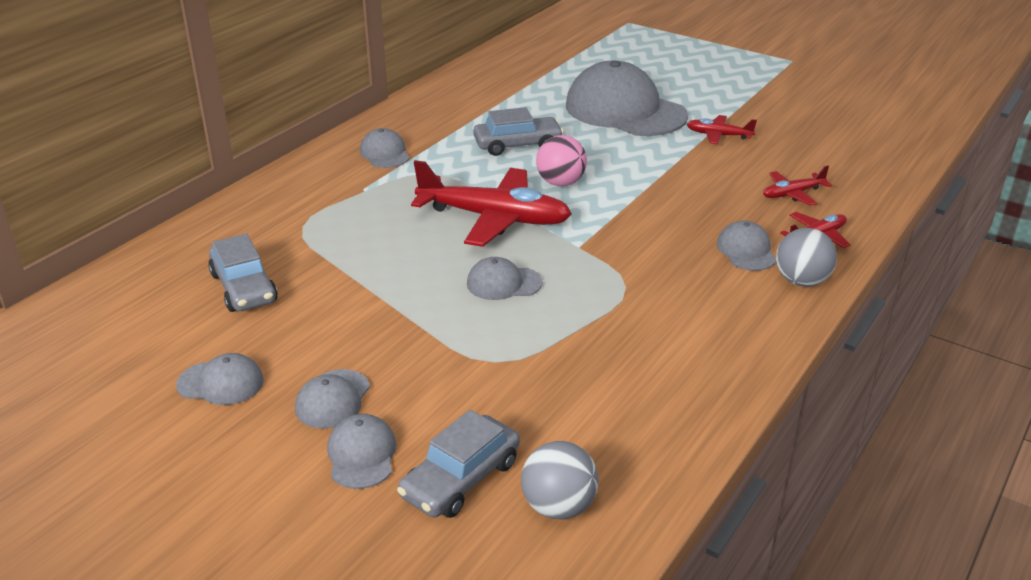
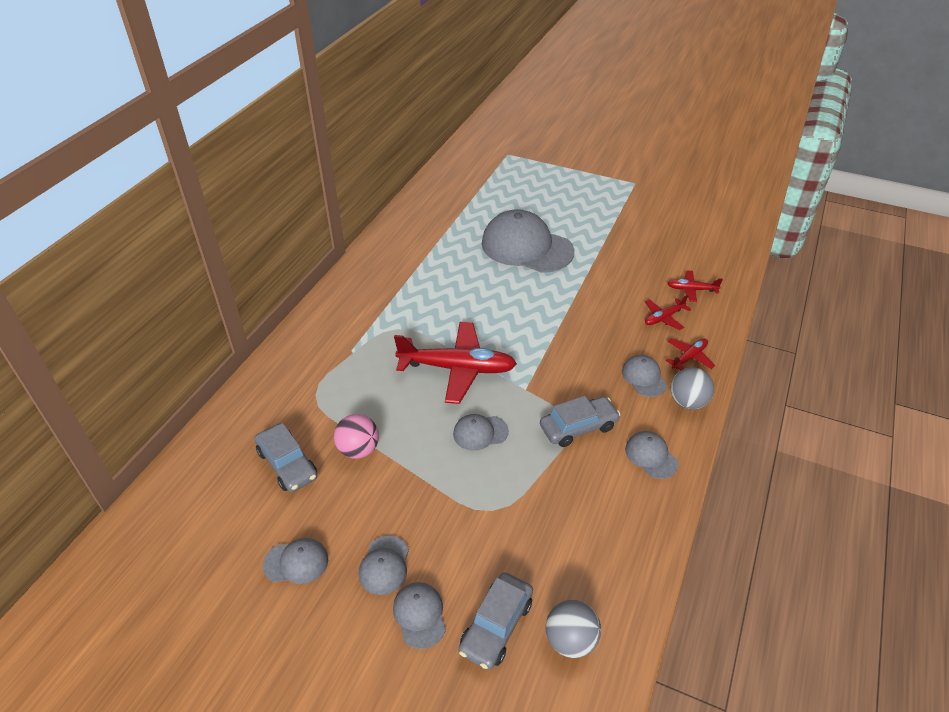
camera: 10 degrees left, 10 degrees up
(385, 153) = (358, 312): grey cap -> grey cap (651, 456)
(517, 145) = (456, 291): grey car -> grey car (578, 427)
(560, 183) = (497, 326): pink ball -> pink ball (358, 450)
(718, 135) = (599, 265): red plane -> red plane (691, 290)

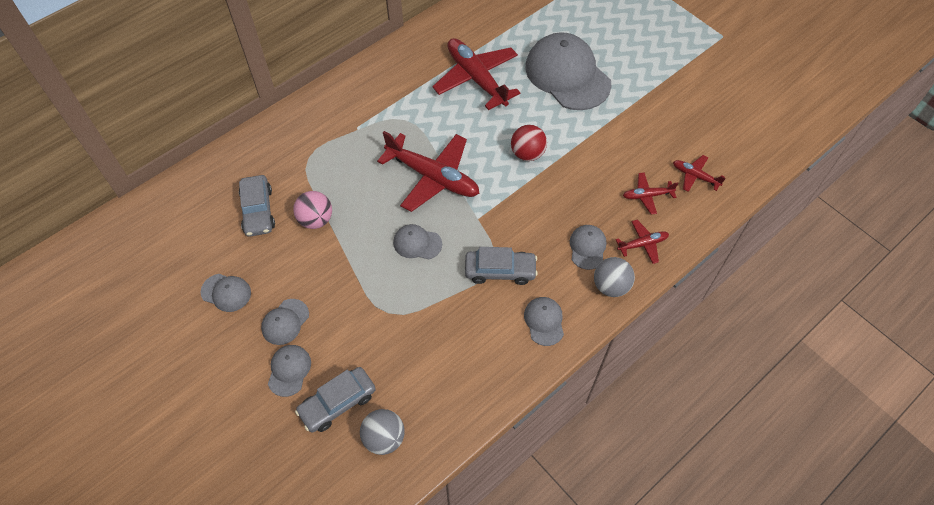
camera: 25 degrees right, 15 degrees up
(445, 274) = (476, 78): none -> red plane
(534, 319) = (527, 154): none -> red ball

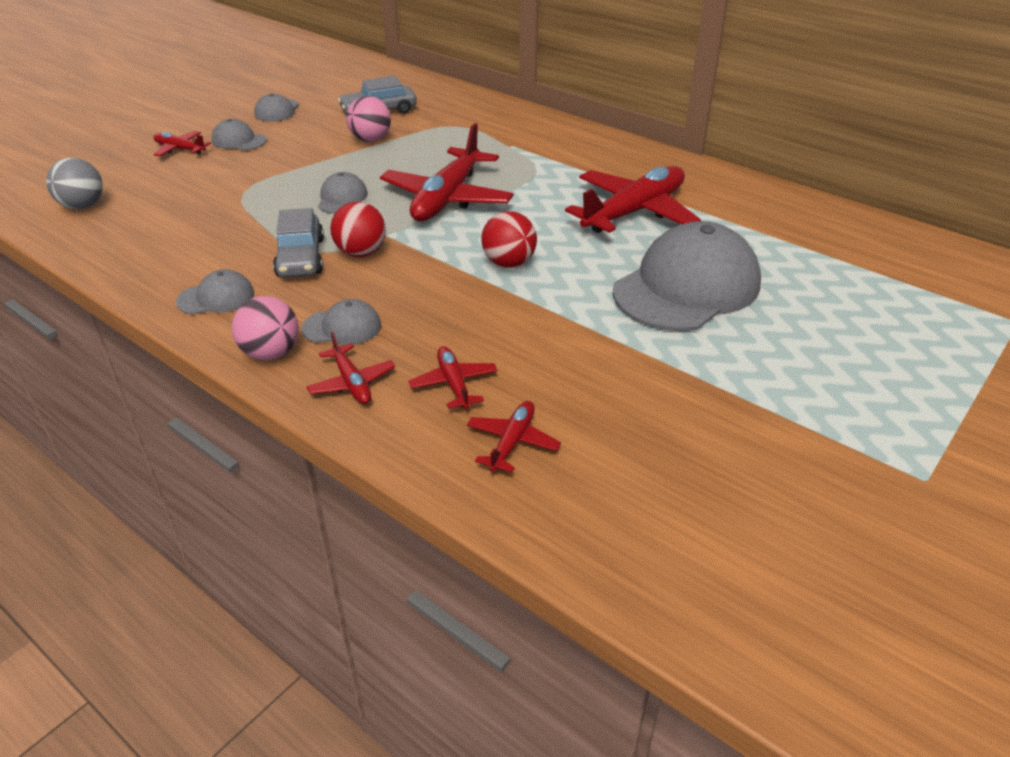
camera: 80 degrees right, 20 degrees down
(289, 370) = (180, 149): grey cap -> red plane
(337, 403) = (134, 177): grey car -> none
(500, 234) = (361, 253): none -> red ball
(610, 286) = (271, 353): grey ball -> pink ball

